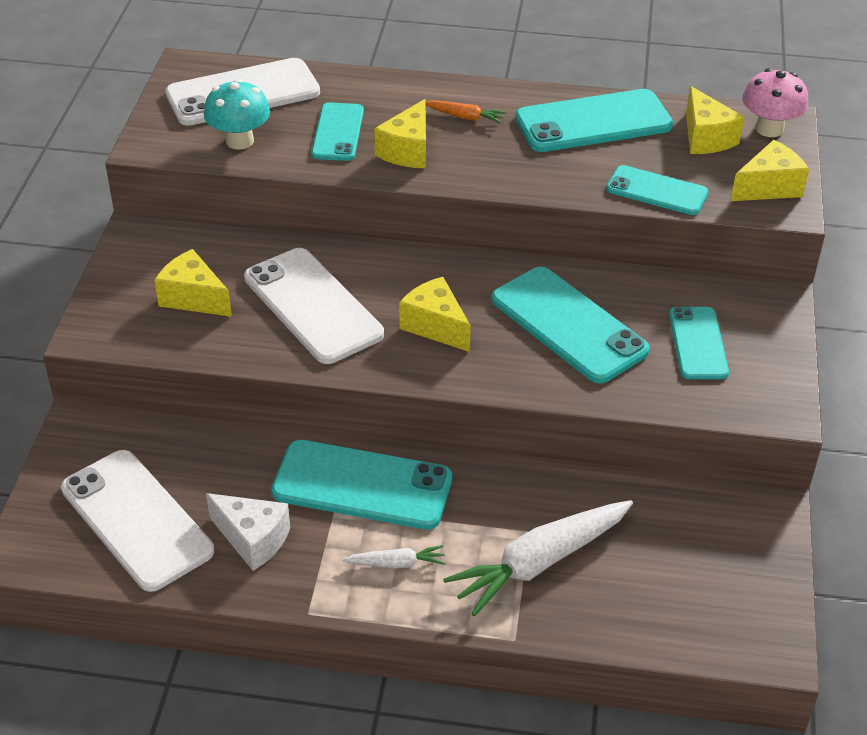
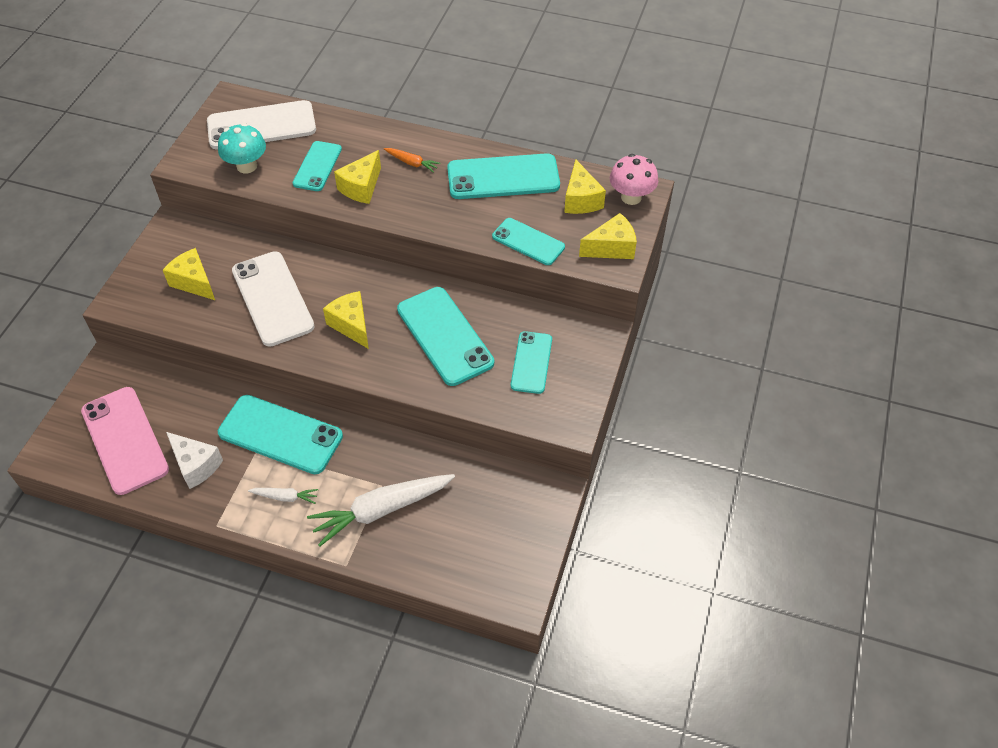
camera: 10 degrees right, 10 degrees up
(136, 520) = (125, 440): white phone -> pink phone

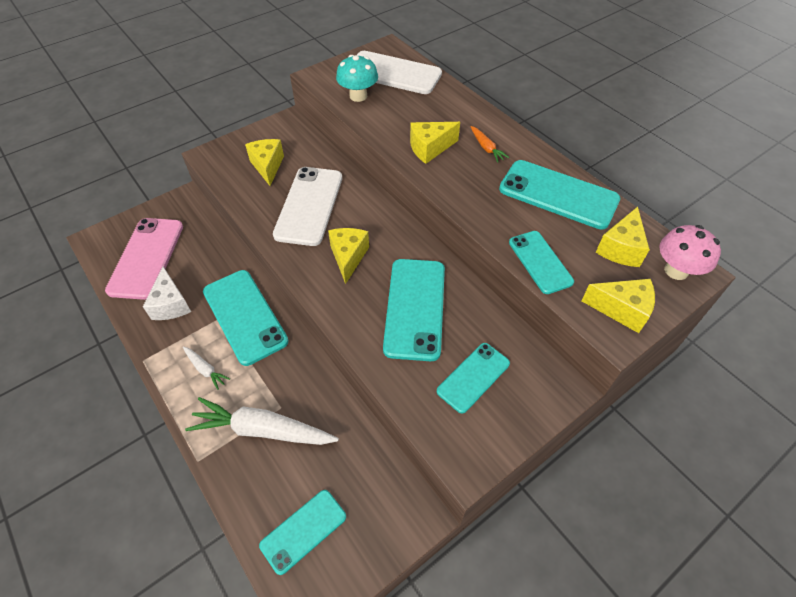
camera: 35 degrees right, 0 degrees up
(317, 166) = (409, 118): turquoise phone -> turquoise phone (303, 531)

